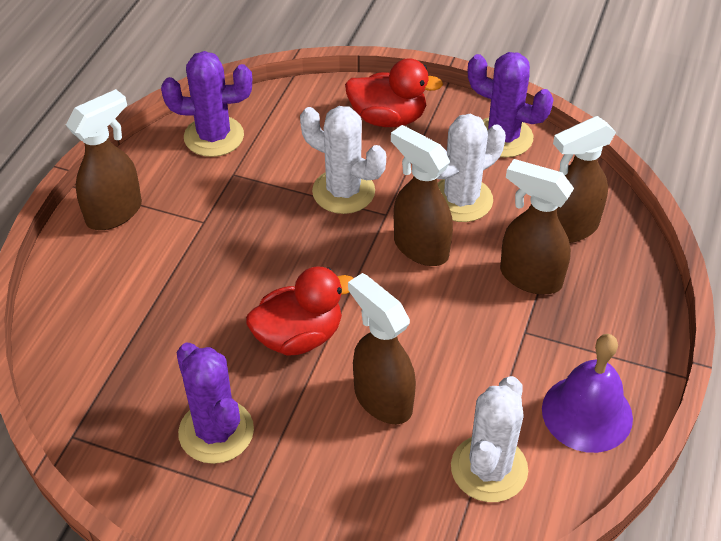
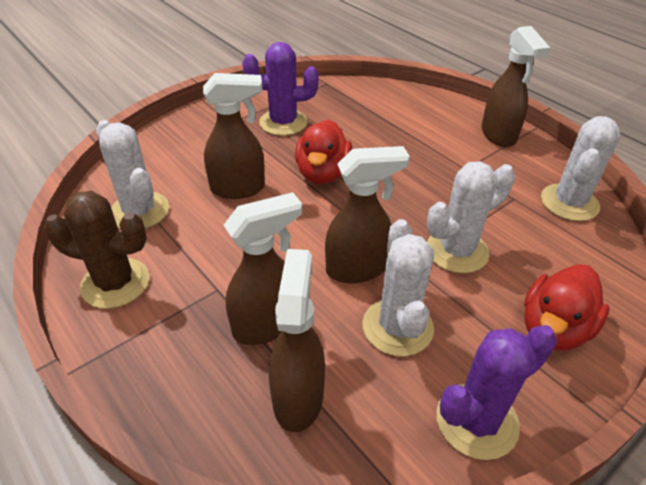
camera: 120 degrees right, 5 degrees down
(214, 136) = (569, 203): purple cactus -> white cactus
(587, 413) = (115, 283): purple bell -> brown cactus

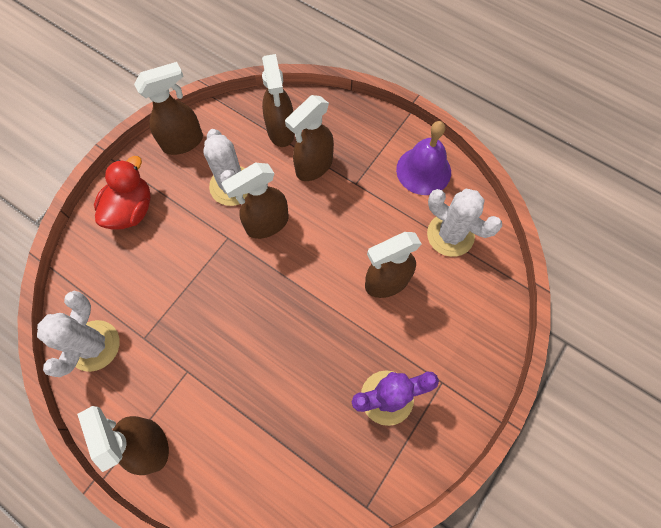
camera: 165 degrees right, 25 degrees up
(115, 283) = (423, 170): brown cactus -> purple bell
(323, 173) = (320, 323): red duck -> none
(457, 251) = (195, 260): white cactus -> none
(476, 421) = (183, 142): purple cactus -> brown spray bottle

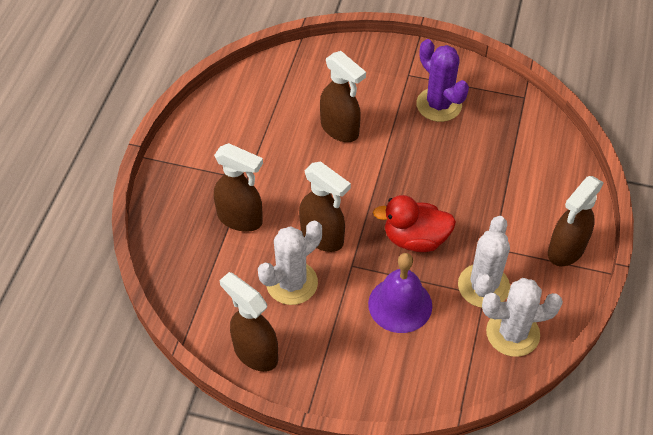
camera: 110 degrees left, 15 degrees down
(131, 210) = (360, 367): red duck -> red duck (415, 239)
(281, 131) = (206, 262): brown spray bottle -> none
(423, 170) = (211, 130): purple bell -> purple bell (400, 304)
(450, 235) = (273, 96): white cactus -> white cactus (483, 286)

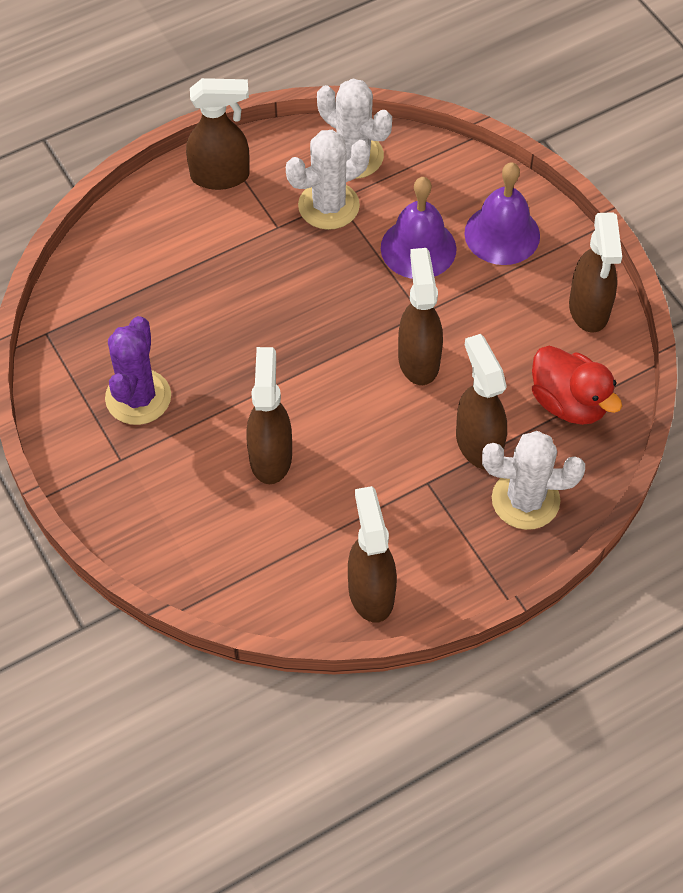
camera: 135 degrees left, 5 degrees up
(220, 111) = (371, 592): none -> brown spray bottle
(292, 283) = (493, 342): white cactus -> white cactus (525, 500)
(361, 359) = (502, 234): none -> purple bell
(415, 239) = (336, 289): red duck -> red duck (569, 403)

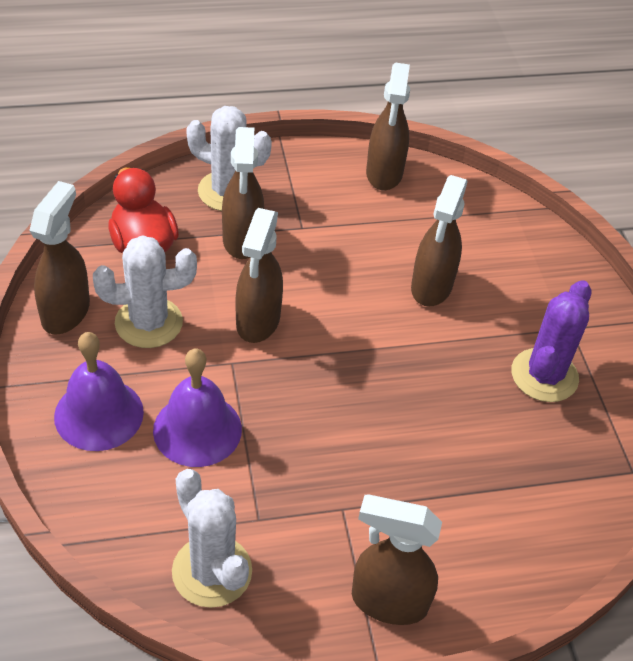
camera: 165 degrees left, 10 degrees down
(328, 206) = (272, 514): white cactus -> white cactus (149, 323)

